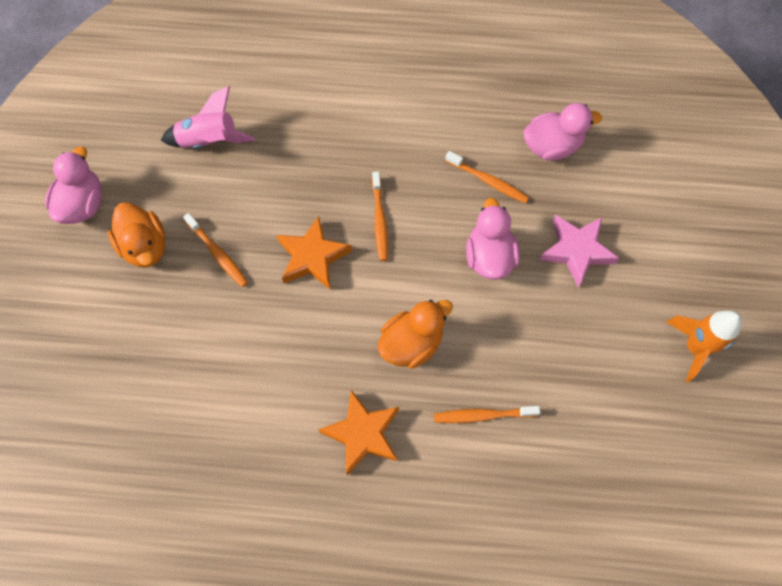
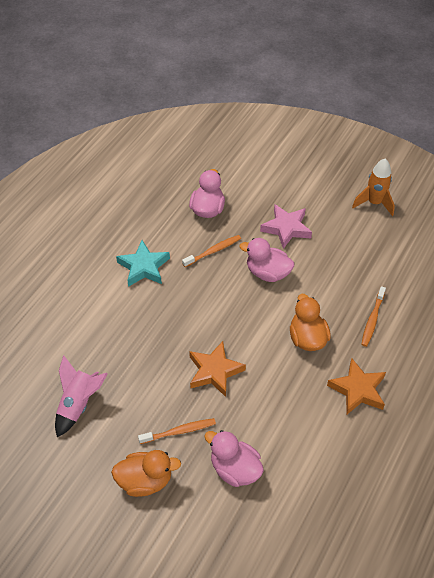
camera: 65 degrees left, 15 degrees down
(83, 204) = (80, 516): pink duck -> pink duck (235, 469)
(379, 220) = (208, 321): orange toothbrush -> none
(421, 118) = (144, 267): none -> turquoise star

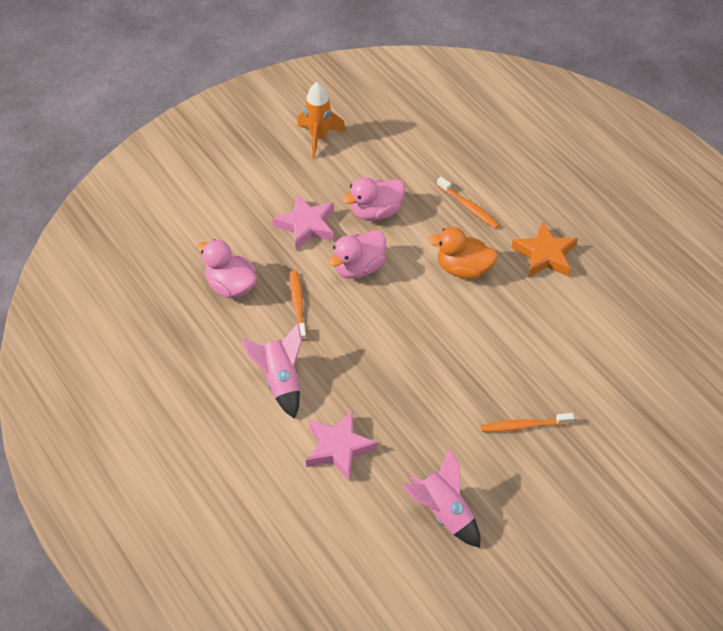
camera: 65 degrees left, 0 degrees up
(105, 321) = (339, 448): none -> pink star
(144, 267) = (280, 381): turquoise star -> pink rocket
(145, 480) = (569, 478): orange duck -> none
(179, 431) = (524, 426): orange toothbrush -> orange toothbrush turned 105 degrees counterclockwise
(214, 371) = (464, 366): orange star -> none
(235, 469) = (589, 393): pink duck -> pink duck (376, 212)

